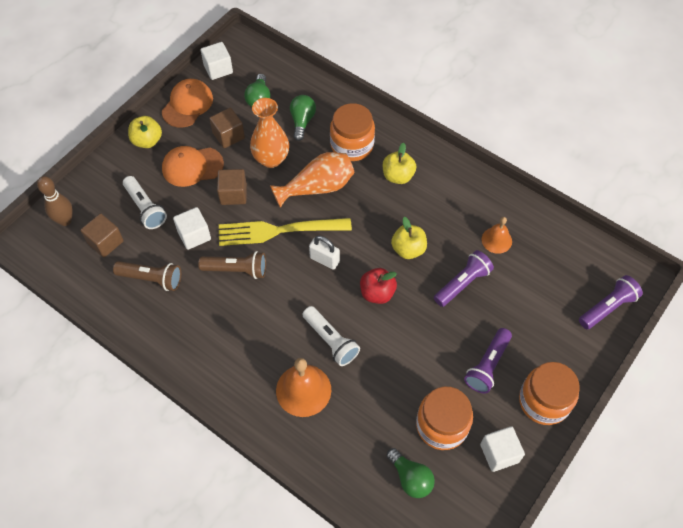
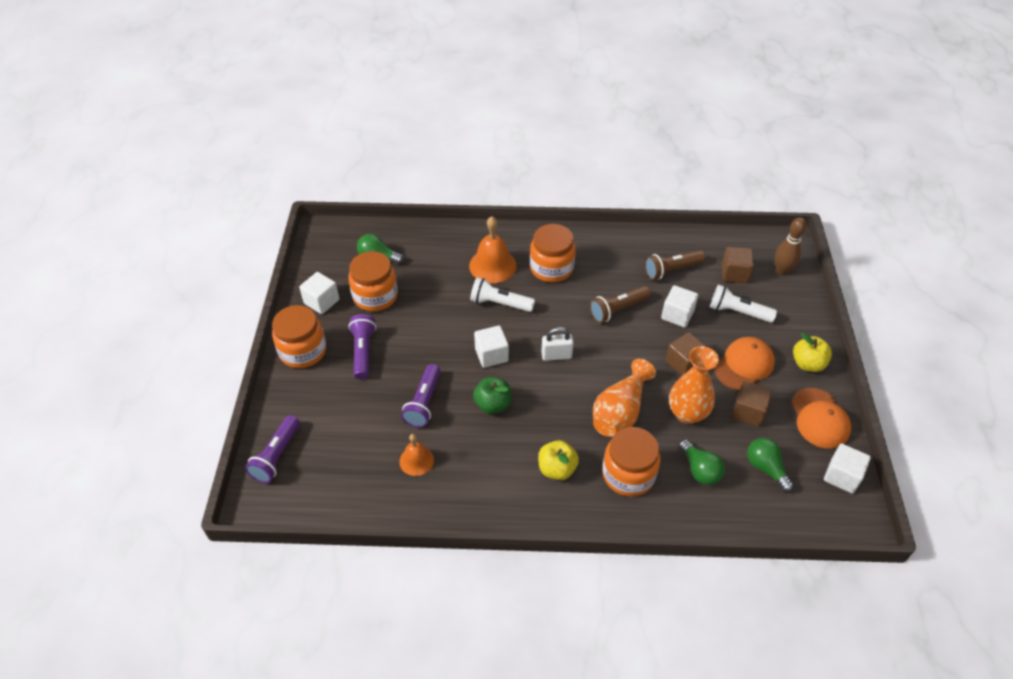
camera: 145 degrees right, 10 degrees down
(252, 350) = (551, 268): none -> orange jar
(278, 231) = (615, 356): yellow fork -> none
(377, 293) = (491, 355): red apple -> white cube
(408, 249) = (493, 404): yellow apple -> green apple

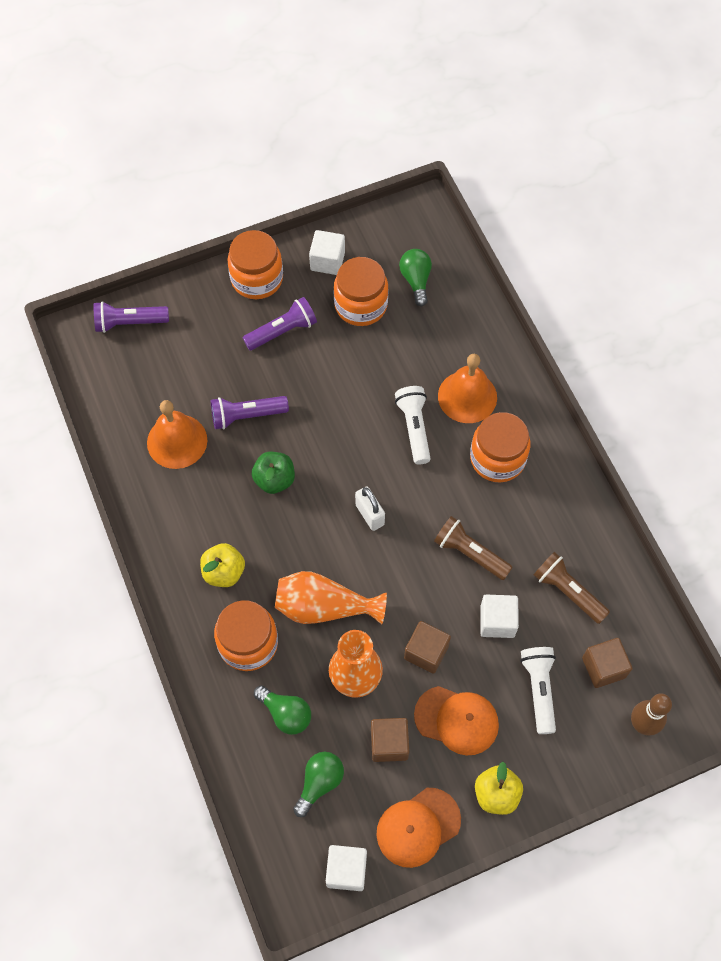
camera: 65 degrees right, 15 degrees up
(416, 460) = (177, 441): orange bell -> orange bell, size x1.64
(491, 355) = (338, 451): white cube -> none
(700, 470) = (286, 714): green light bulb -> green light bulb turned 90 degrees counterclockwise

